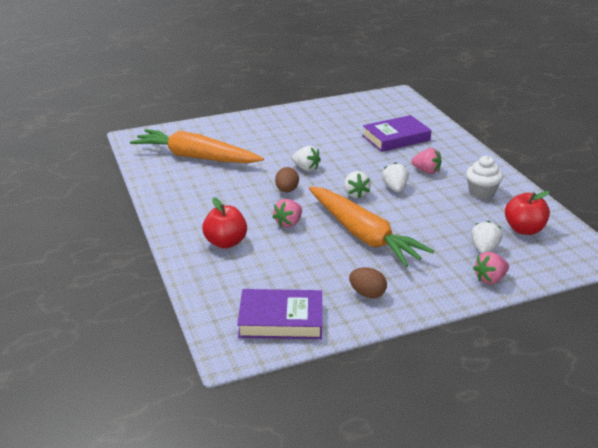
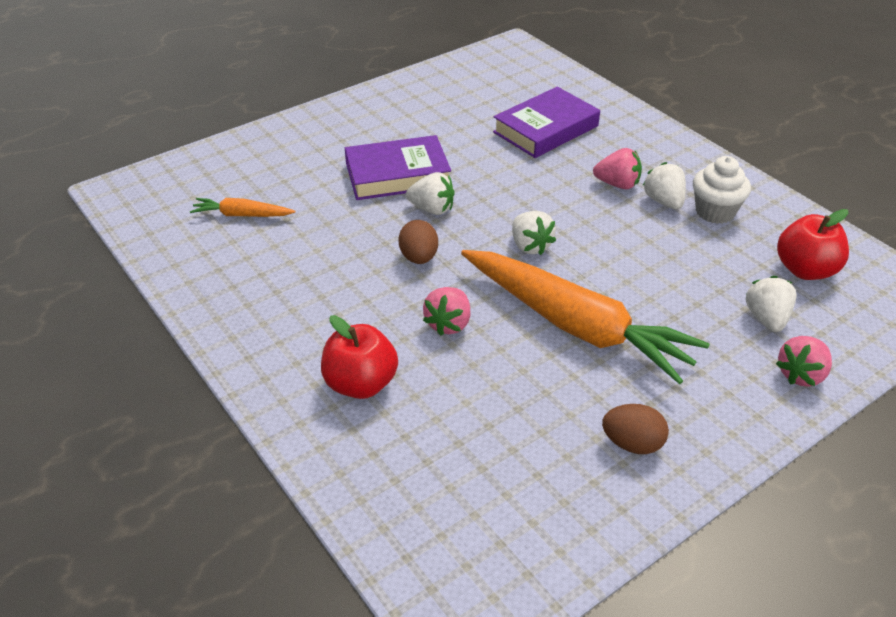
camera: 15 degrees left, 10 degrees up
(196, 157) = (242, 215): orange carrot -> orange carrot, size x0.44
(281, 320) = (518, 530): purple book -> purple book (397, 175)
(395, 188) = (585, 225): white strawberry -> white strawberry (664, 201)

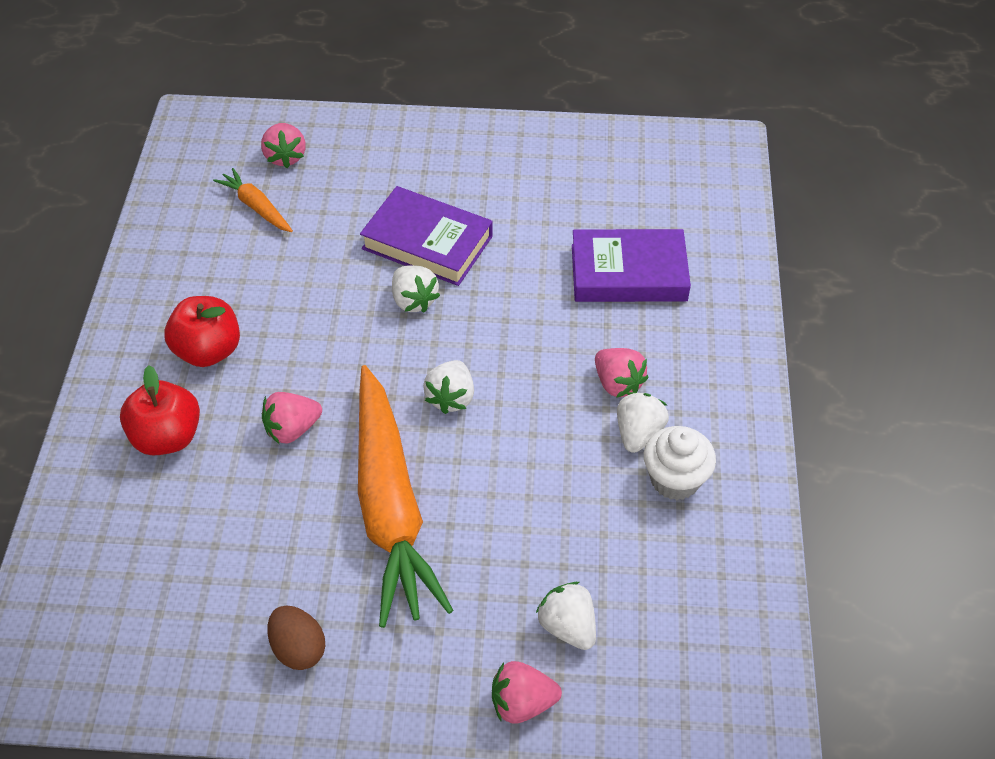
camera: 40 degrees right, 10 degrees up
(225, 177) = (285, 157): none -> pink strawberry
(419, 258) = (344, 345): brown egg -> none
(766, 318) = (568, 626): white strawberry -> white strawberry turned 75 degrees counterclockwise
(805, 270) = (678, 606): red apple -> red apple (208, 350)

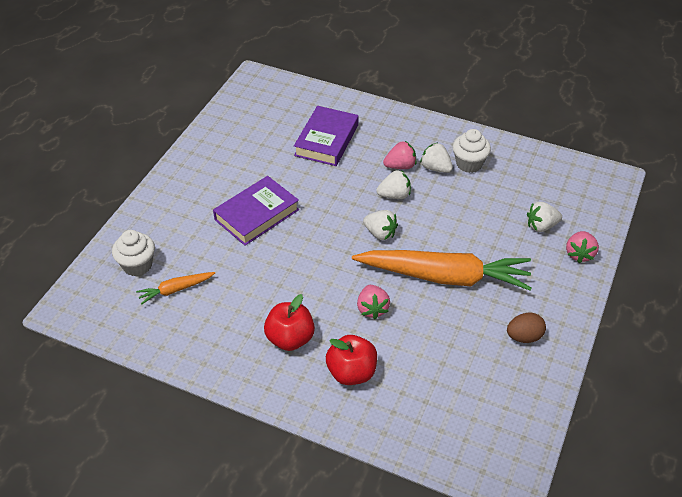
camera: 70 degrees left, 5 degrees down
(285, 157) = (137, 265): pink strawberry -> white cupcake
(413, 300) = (300, 232): white strawberry -> white strawberry (394, 195)

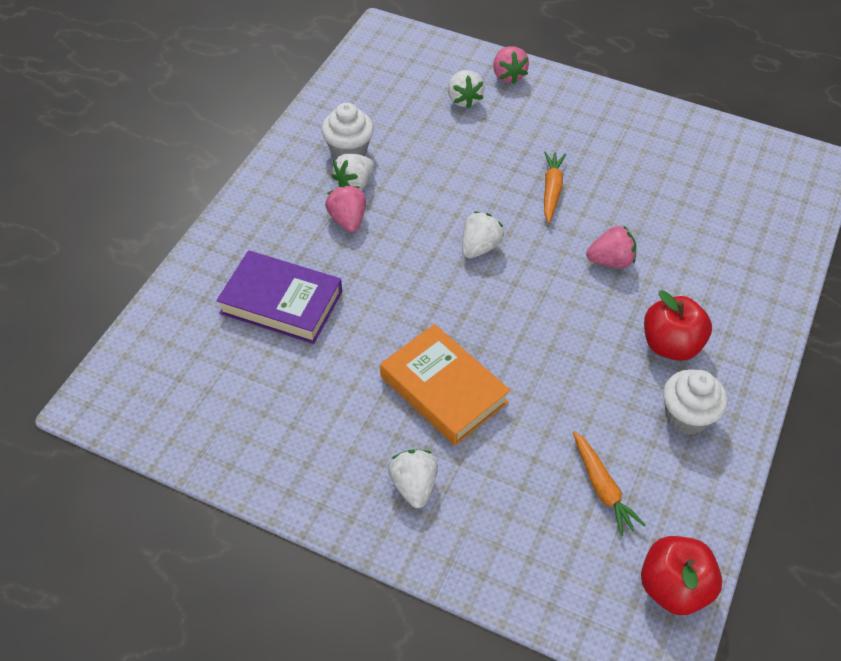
camera: 90 degrees left, 5 degrees up
(137, 265) = (557, 548): white cupcake -> white cupcake (686, 416)
(256, 214) = (443, 389): purple book -> orange book
(351, 372) = (711, 284): red apple -> red apple (673, 588)
(394, 195) = (407, 229): white strawberry -> white strawberry (414, 486)
(444, 277) = (551, 190): orange carrot -> orange carrot, size x0.44
(524, 337) = (634, 133): brown egg -> none
(579, 254) = (508, 76): pink strawberry -> pink strawberry turned 60 degrees clockwise

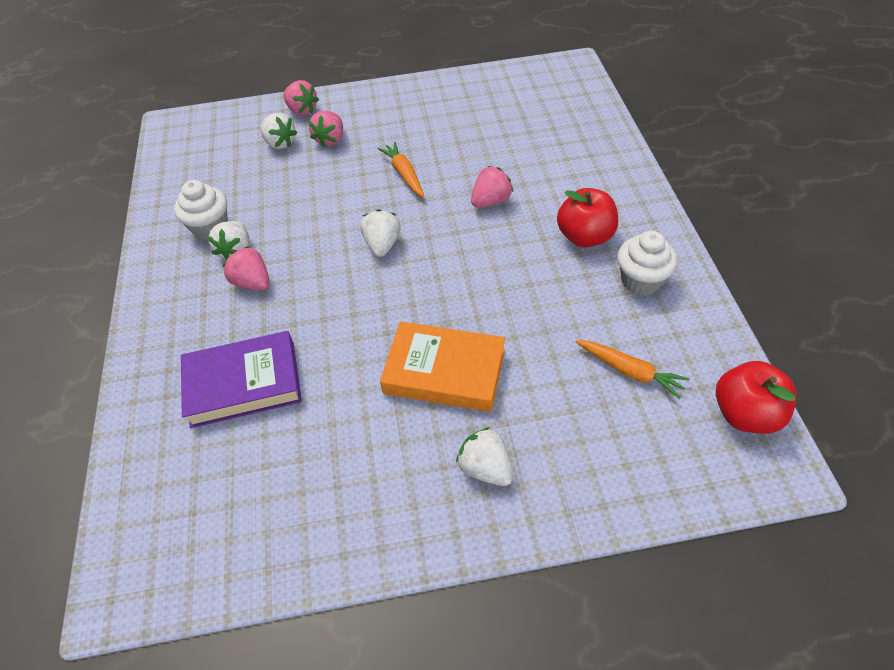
camera: 30 degrees left, 0 degrees up
(511, 120) = (330, 140): none -> pink strawberry

